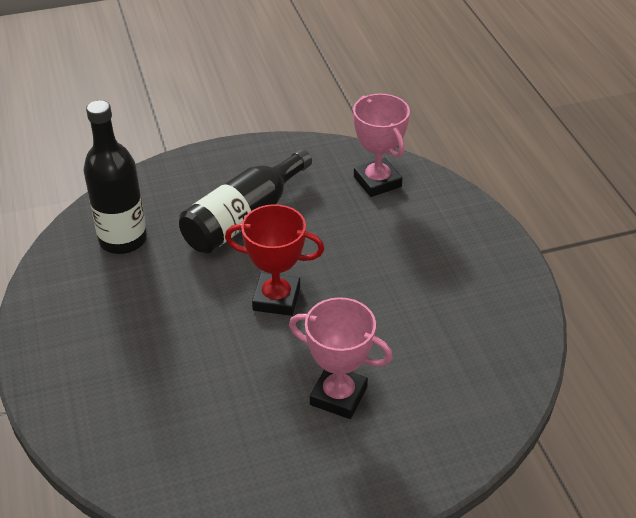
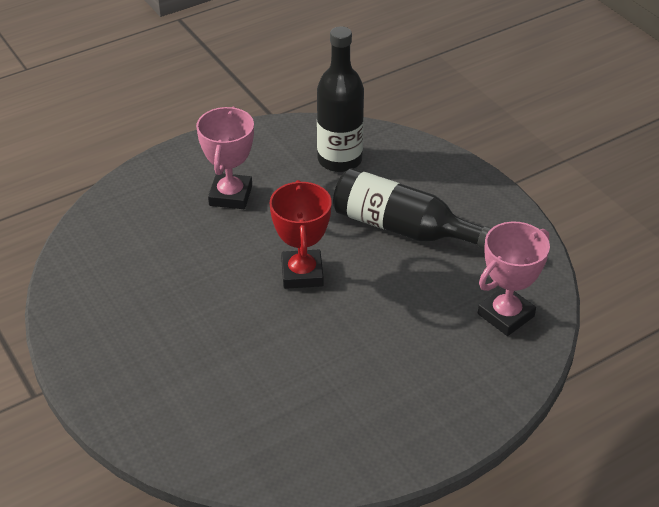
camera: 75 degrees right, 0 degrees up
(338, 396) = (196, 339): pink trophy -> pink trophy (231, 195)

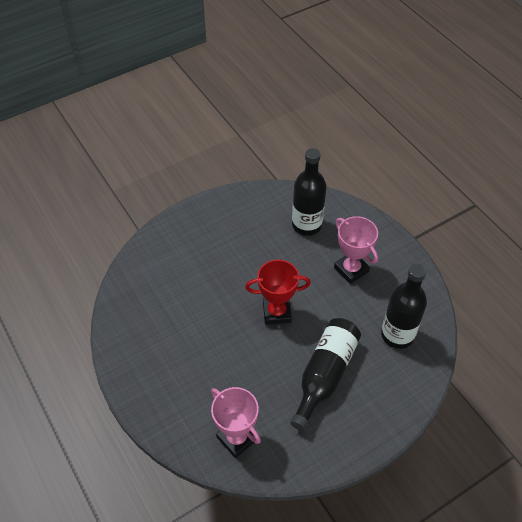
camera: 90 degrees right, 10 degrees up
(140, 238) = (306, 225): none -> black bottle
(231, 195) = (351, 269): pink trophy -> pink trophy turned 45 degrees clockwise

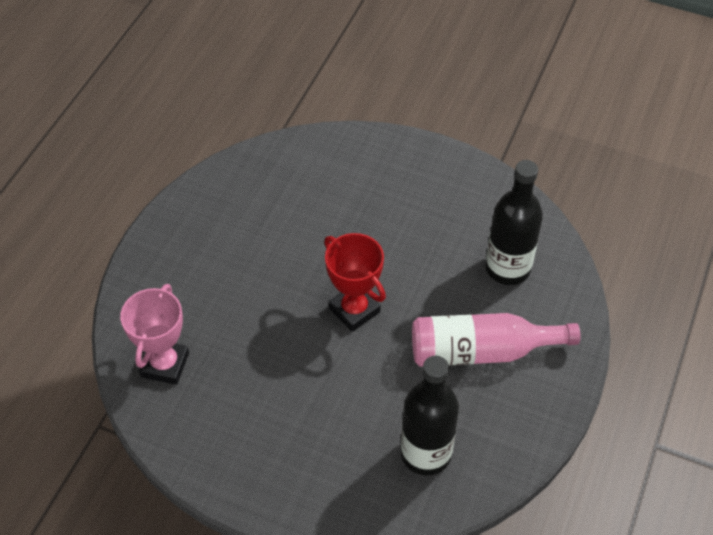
camera: 55 degrees right, 0 degrees up
(324, 375) = (307, 405): black bottle -> none
(351, 269) = (482, 351): pink trophy -> pink bottle

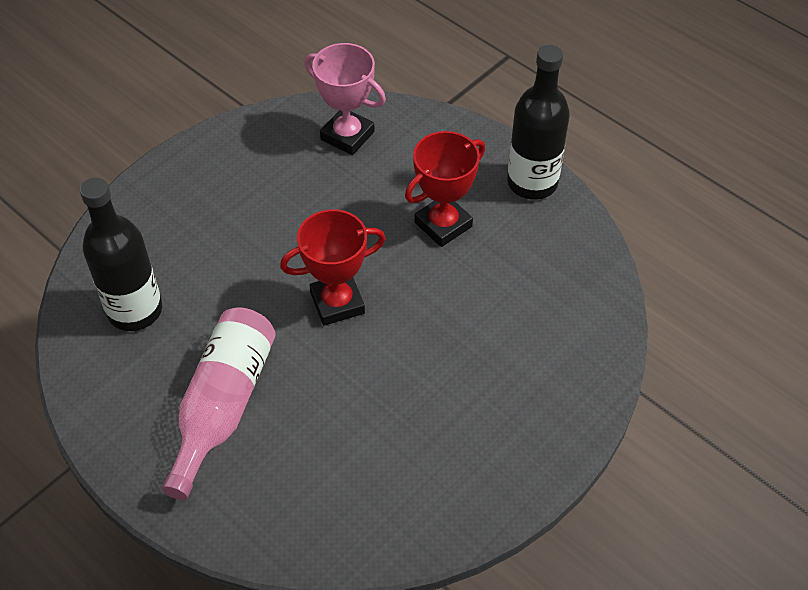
camera: 110 degrees right, 0 degrees up
(246, 264) = (443, 225): none -> red trophy
(507, 268) = (322, 479): black bottle -> black bottle (532, 183)

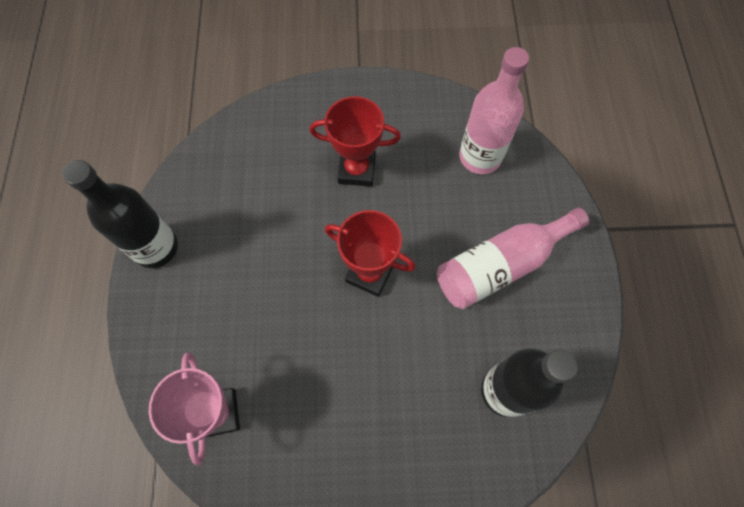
camera: 135 degrees left, 15 degrees up
(342, 497) = (480, 157): none -> pink bottle
(443, 225) = (245, 269): red trophy -> red trophy (356, 170)

